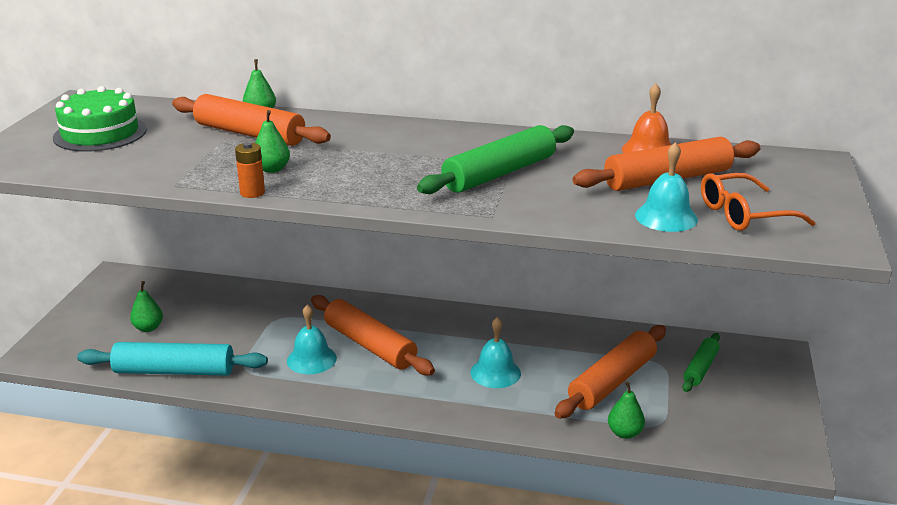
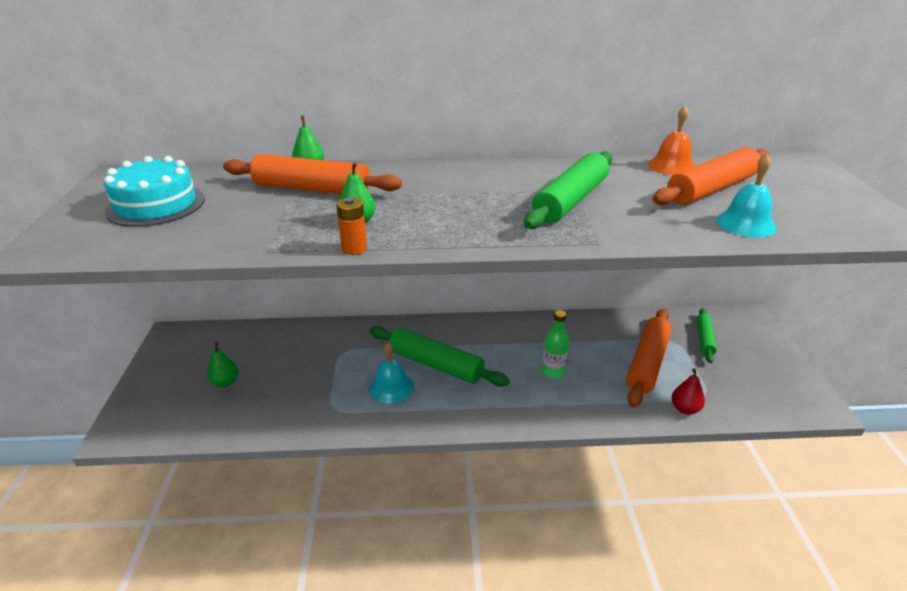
camera: 15 degrees left, 5 degrees up
(100, 133) = (156, 205): green cake -> turquoise cake
(174, 371) = (268, 423): turquoise rolling pin -> none
(370, 345) = (436, 365): orange rolling pin -> green rolling pin
(495, 372) = (553, 372): turquoise bell -> green bottle
(624, 433) = (685, 409): green pear -> red pear
(743, 214) = (802, 213): orange glasses -> none

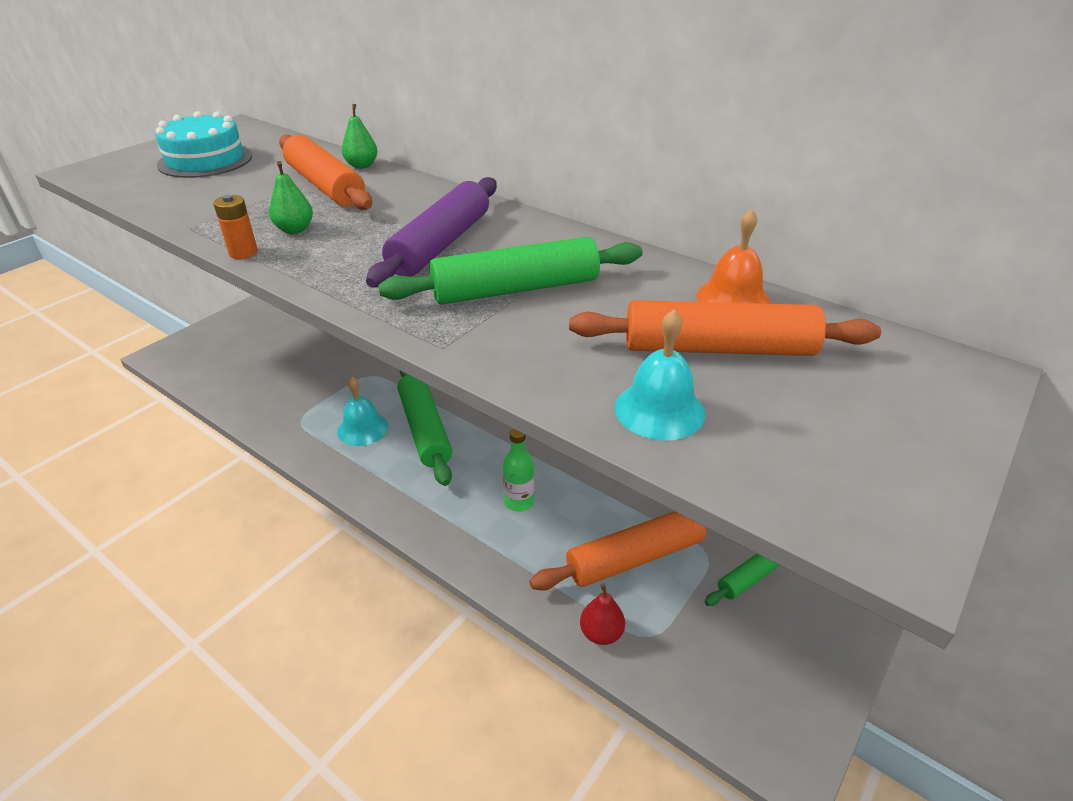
camera: 40 degrees right, 5 degrees up
(225, 382) = (262, 354): green pear -> none
(477, 194) = (441, 244): none -> purple rolling pin

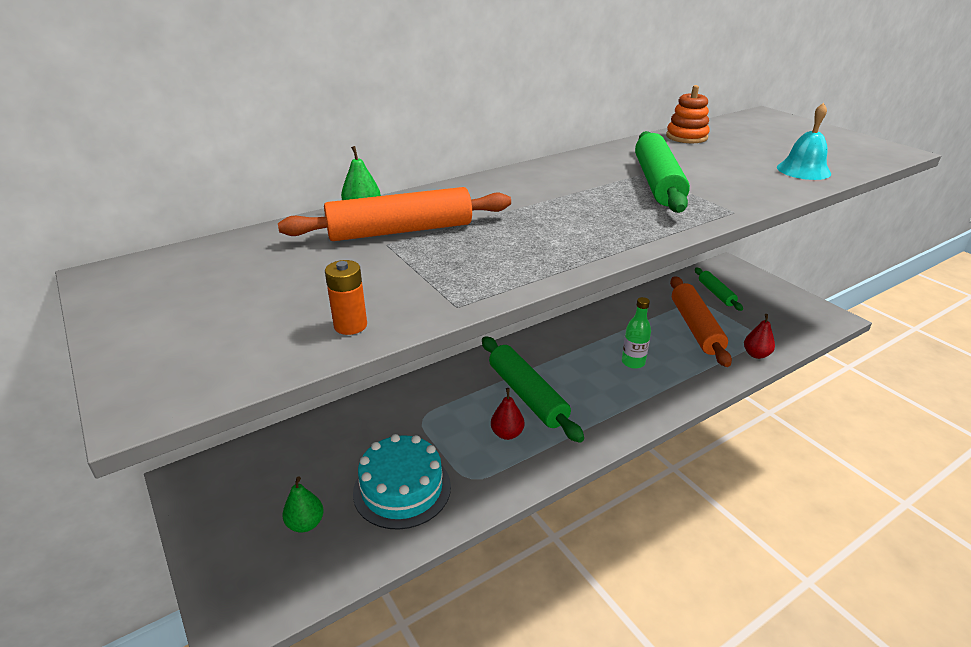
camera: 70 degrees left, 5 degrees down
(205, 160) = (232, 296): turquoise cake -> turquoise cake (402, 489)
(243, 253) = (542, 276): orange battery -> orange battery (350, 325)
(295, 230) = (503, 250): green pear -> green pear (305, 524)
(362, 428) = (507, 434): turquoise bell -> red pear
(424, 430) = (527, 395): green rolling pin -> green rolling pin turned 60 degrees clockwise
(441, 244) = (572, 196): purple rolling pin -> none
(718, 348) = (741, 149): orange rolling pin -> none
(733, 299) = (686, 137): orange bell -> orange stacking toy

